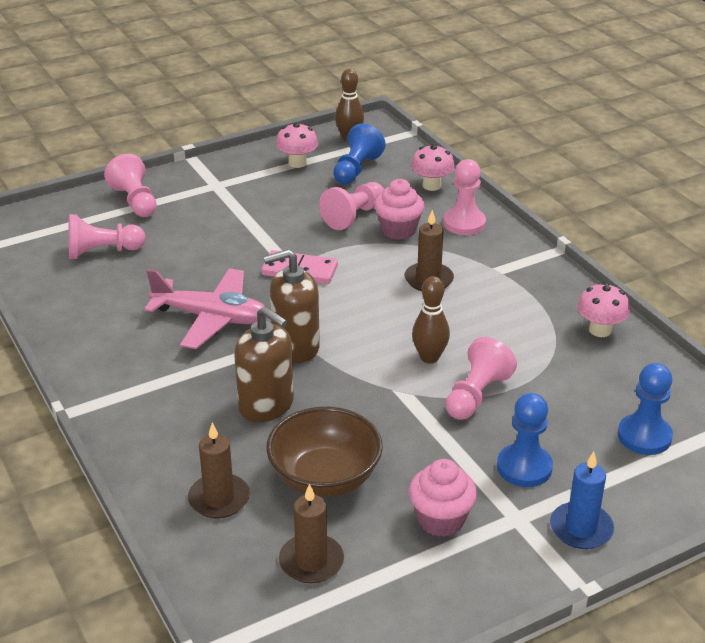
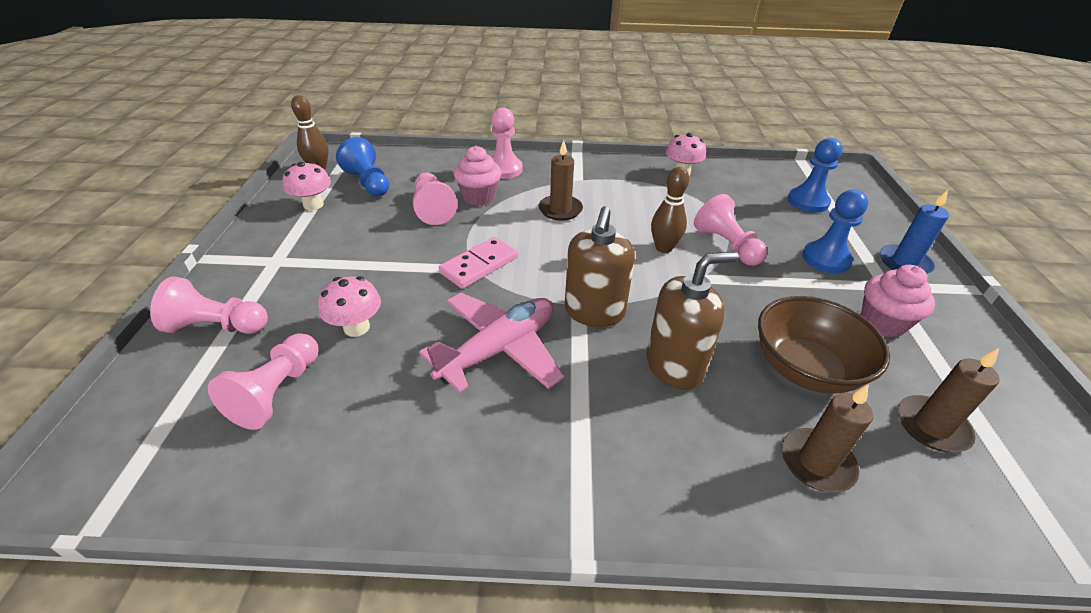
camera: 60 degrees left, 5 degrees up
(431, 185) = (438, 163): pink mushroom -> pink mushroom (356, 327)

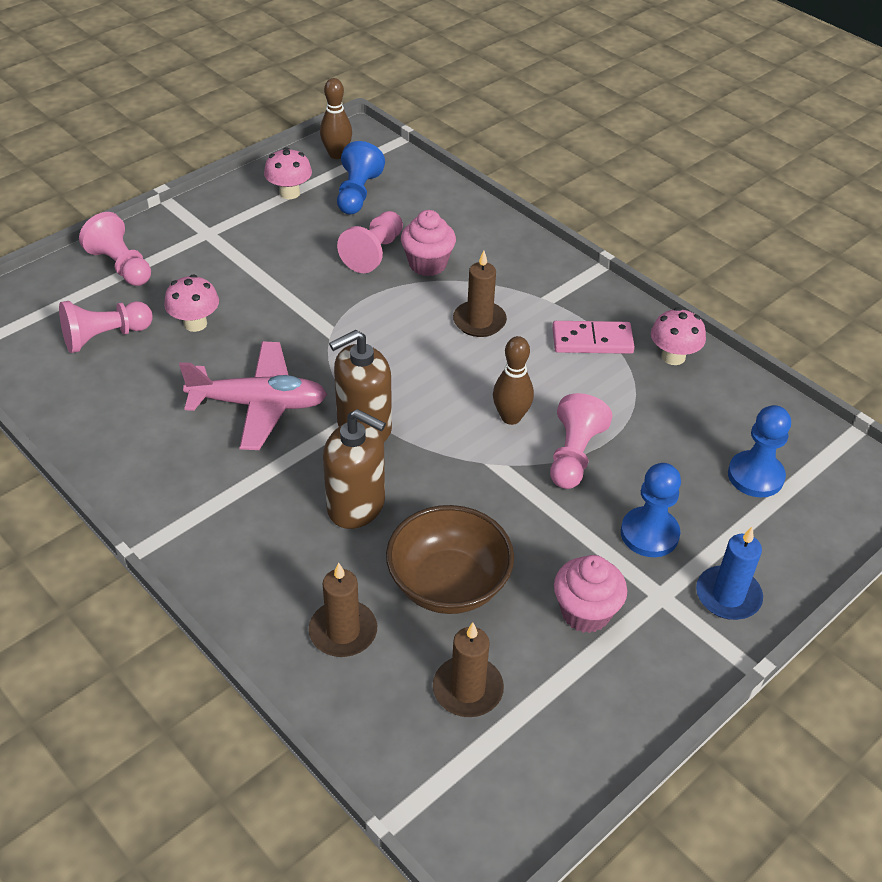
camera: 45 degrees right, 5 degrees up
(479, 265) = (337, 330): pink domino -> pink domino (592, 340)
(504, 169) = (494, 246): pink pawn -> none

